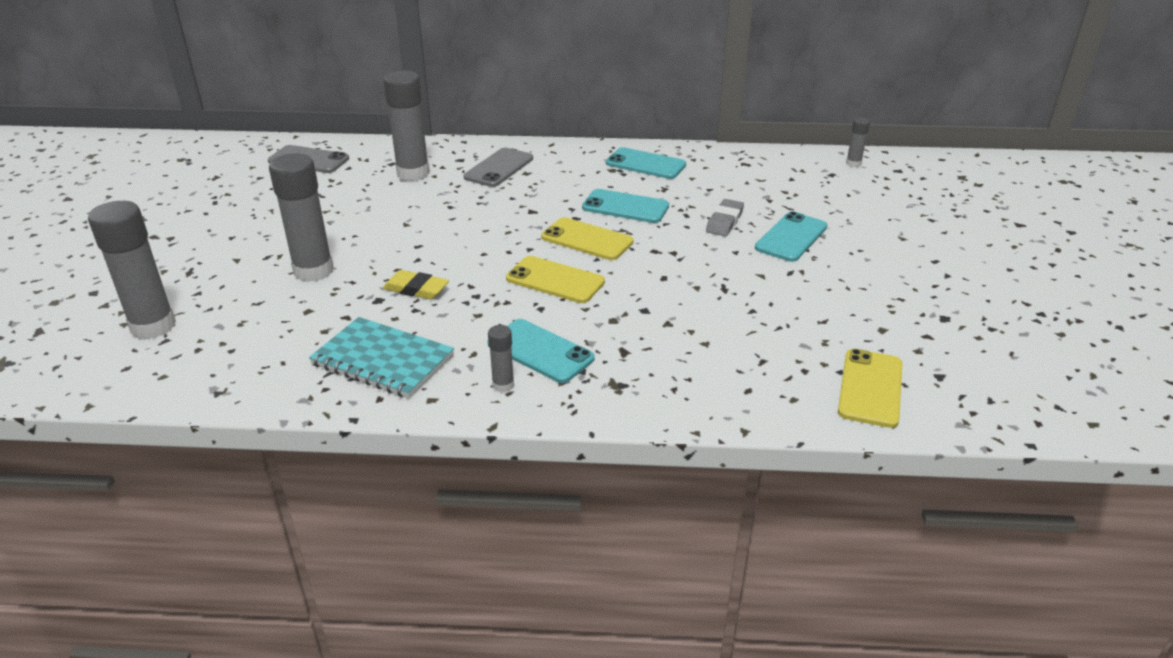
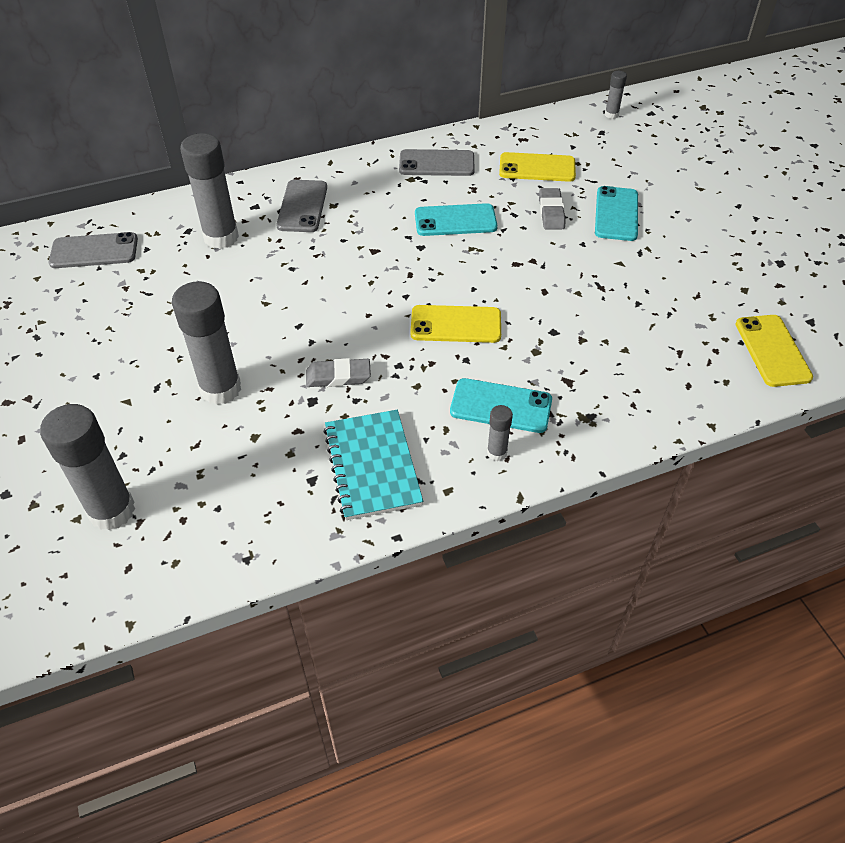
camera: 25 degrees left, 15 degrees up
(382, 360) = (372, 466): turquoise notebook -> turquoise notebook turned 75 degrees clockwise
(416, 289) = (338, 376): yellow eraser -> grey eraser
(587, 240) = (449, 269): yellow phone -> yellow phone (537, 168)
(645, 164) = (436, 163): turquoise phone -> grey phone

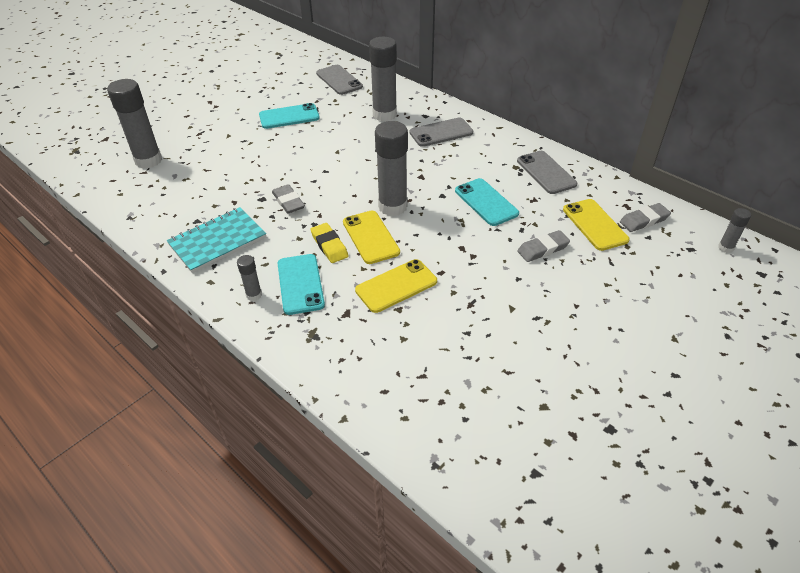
camera: 65 degrees right, 5 degrees down
(220, 389) = (253, 162): grey glue stick -> grey glue stick (392, 207)
(448, 363) = (329, 245): none -> yellow eraser
(549, 139) = (644, 220): none -> grey eraser
(616, 214) = (577, 289): turquoise phone -> turquoise phone (289, 116)
(772, 350) = (468, 446): yellow phone -> yellow phone (396, 286)

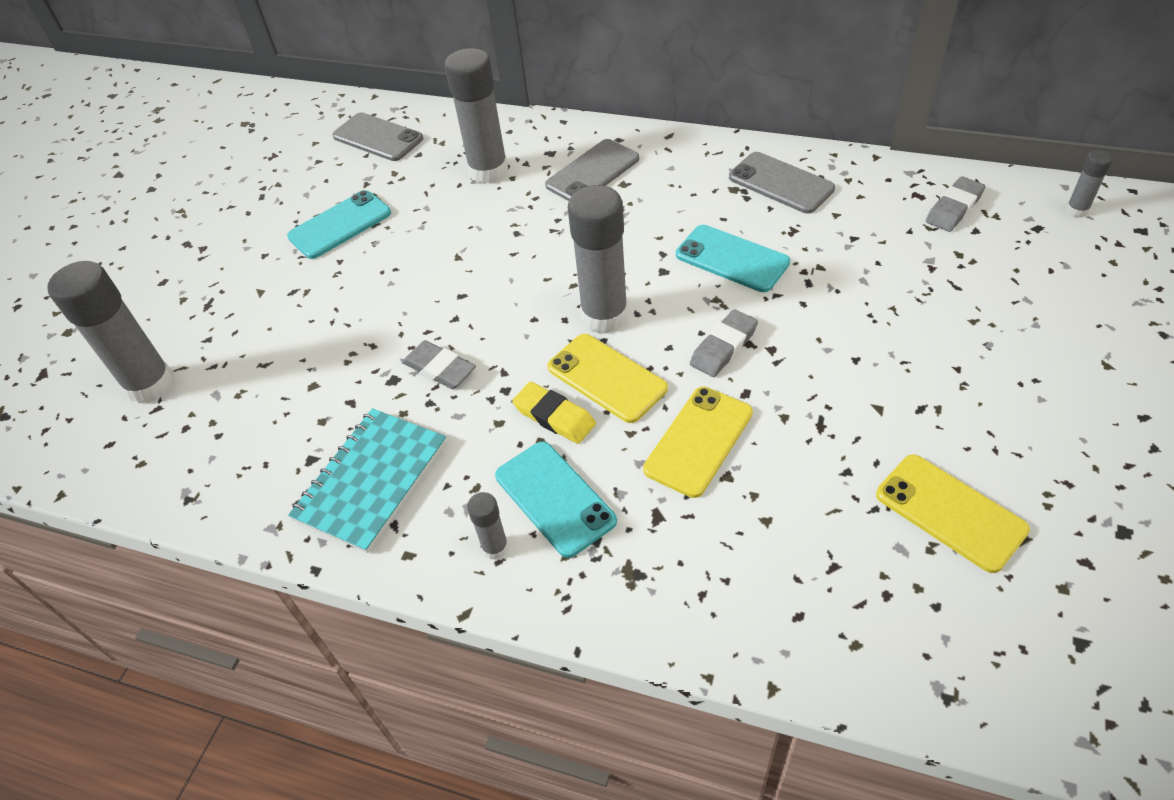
camera: 20 degrees left, 5 degrees up
(543, 249) = (857, 301): grey eraser -> grey eraser (723, 347)
(594, 225) = (897, 238): yellow phone -> yellow phone (950, 512)

